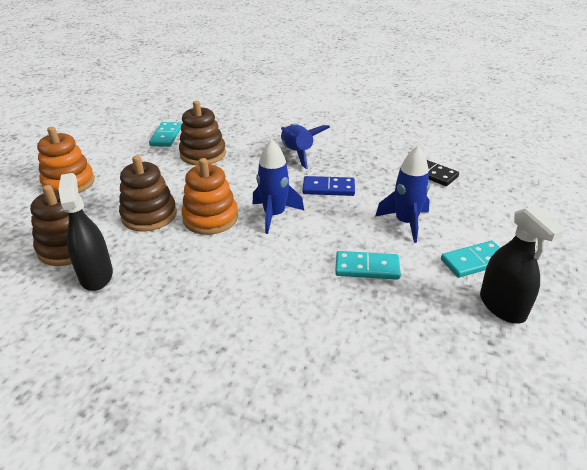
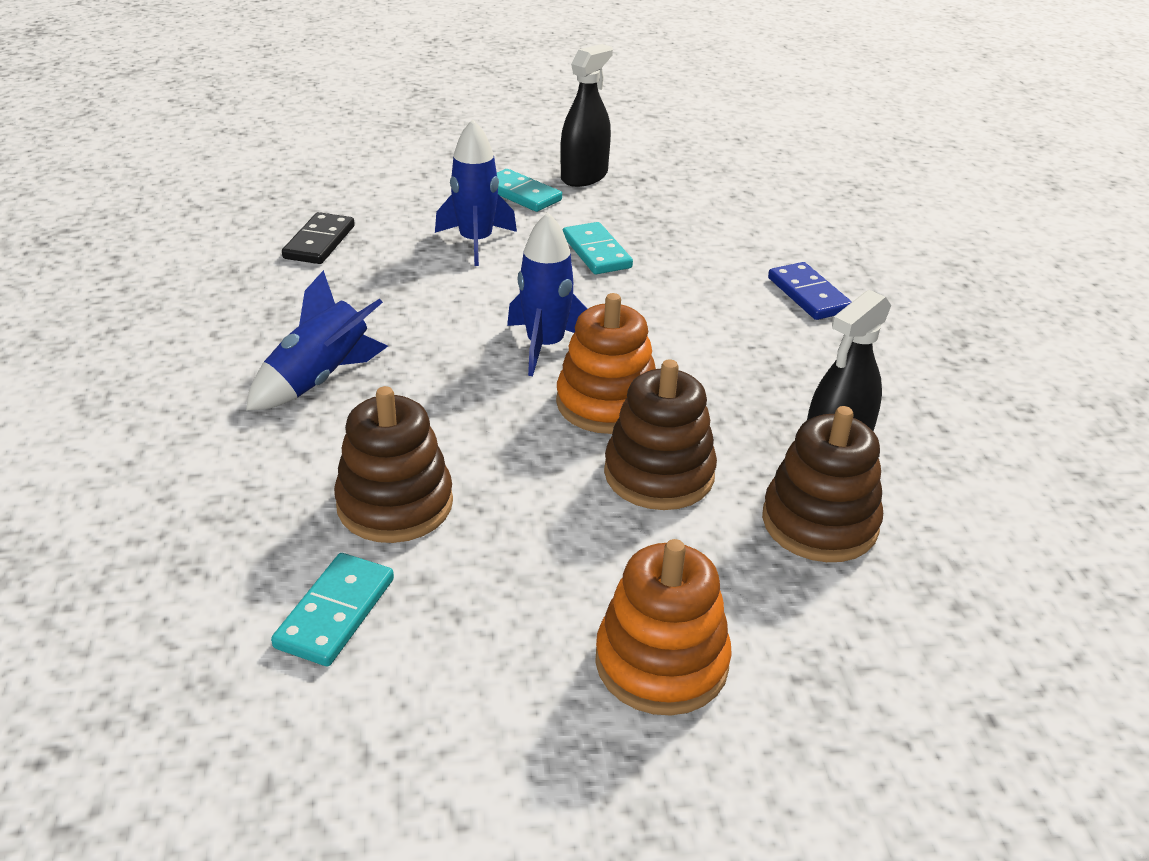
camera: 120 degrees left, 0 degrees up
(166, 136) = (335, 613): turquoise domino -> turquoise domino turned 45 degrees counterclockwise
(328, 188) = (428, 317): blue domino -> blue domino (808, 295)

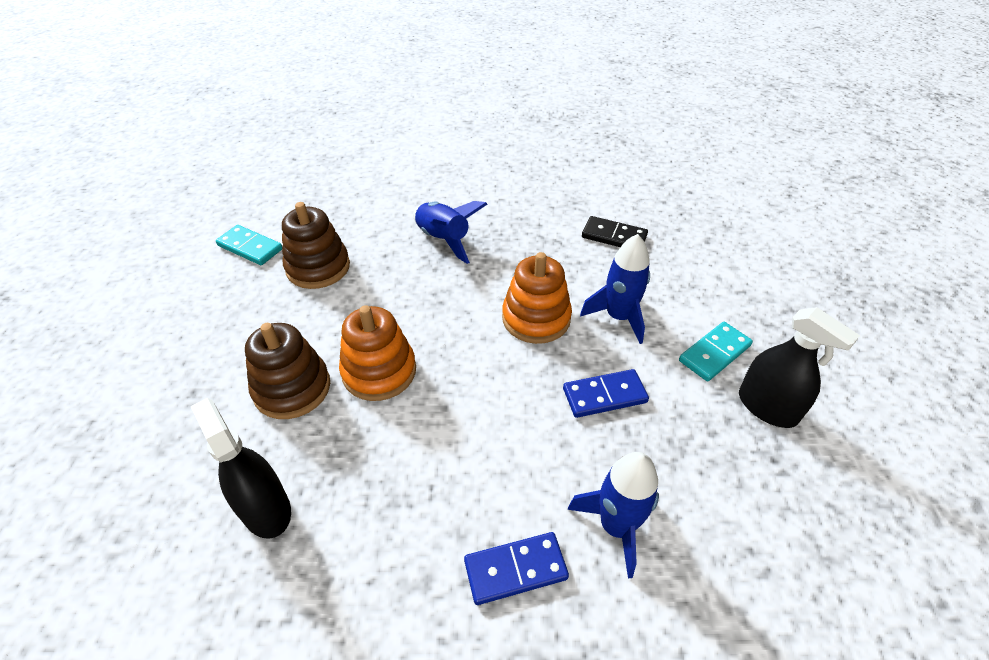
camera: 100 degrees right, 10 degrees up
(545, 346) = (459, 345): blue rocket -> blue rocket (616, 526)
(596, 252) = (604, 396): turquoise domino -> blue domino
(661, 662) = (143, 362): orange stacking toy -> orange stacking toy (536, 318)
(819, 523) = (200, 474): brown stacking toy -> none

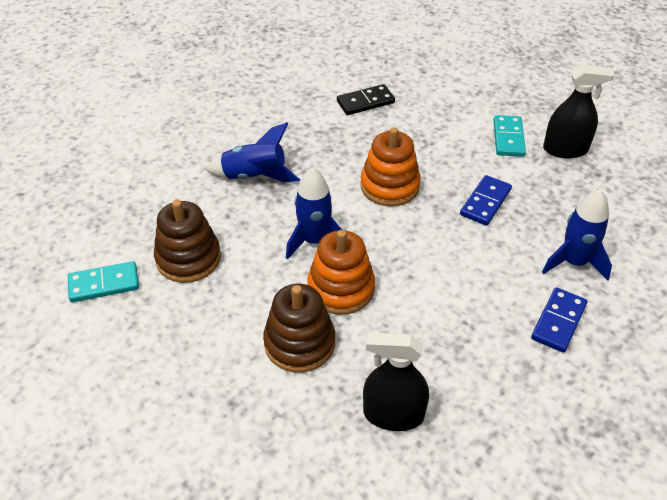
camera: 45 degrees left, 0 degrees up
(618, 317) = (434, 152): blue rocket -> blue rocket (314, 241)

